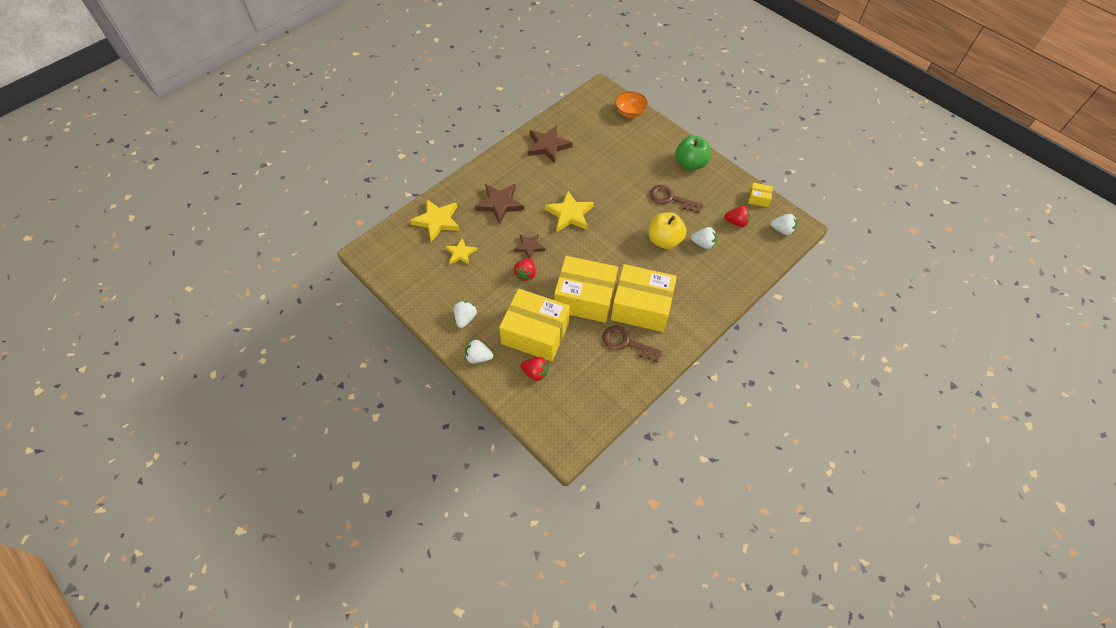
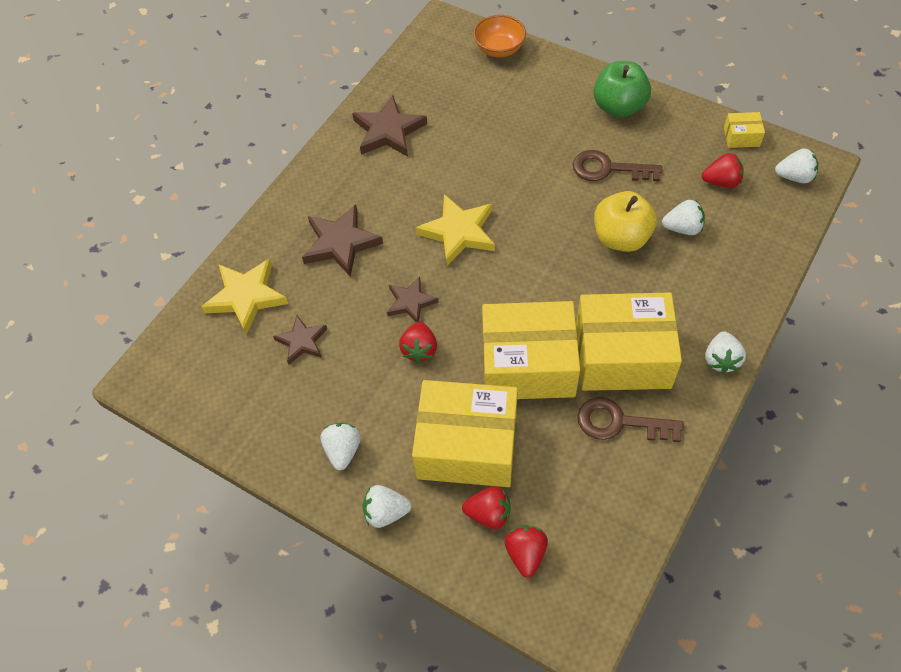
camera: 10 degrees left, 0 degrees up
(461, 253) = (302, 341): yellow star -> brown star
(548, 399) = (525, 553): none -> red strawberry
(698, 323) = (721, 360): none -> white strawberry

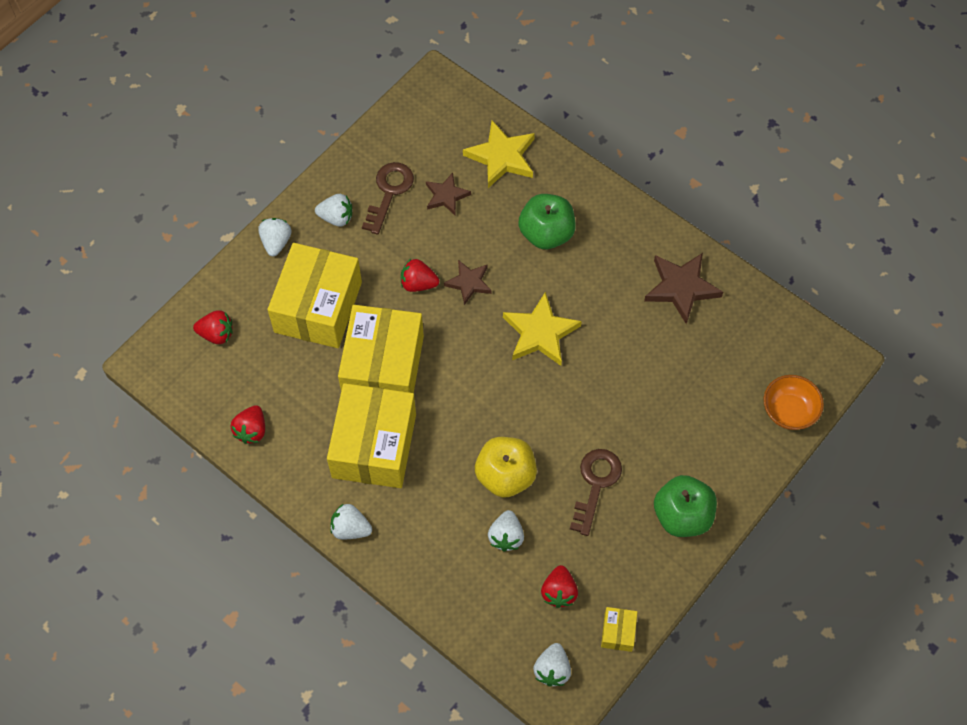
camera: 95 degrees right, 5 degrees up
(341, 243) = (546, 234): brown star -> green apple
(489, 514) = (255, 313): red strawberry -> red strawberry (251, 430)
(619, 422) = (309, 427): brown key -> brown key (389, 192)

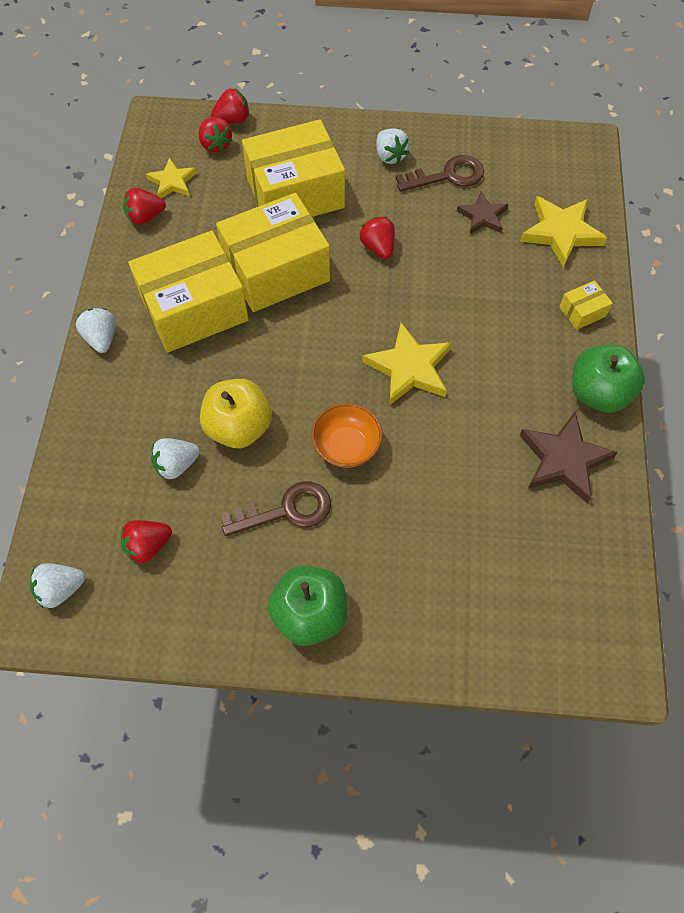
camera: 55 degrees right, 0 degrees up
(200, 305) = (232, 120): none -> red strawberry
(230, 389) = (172, 182): none -> yellow star
(276, 242) = (331, 132): white strawberry -> none
(469, 283) = (412, 283): brown star -> none
(546, 234) = (516, 312): green apple -> green apple (598, 393)
(618, 632) = (138, 628): yellow box -> yellow box (582, 312)
(789, 411) = (513, 651): orange bowl -> orange bowl (346, 446)

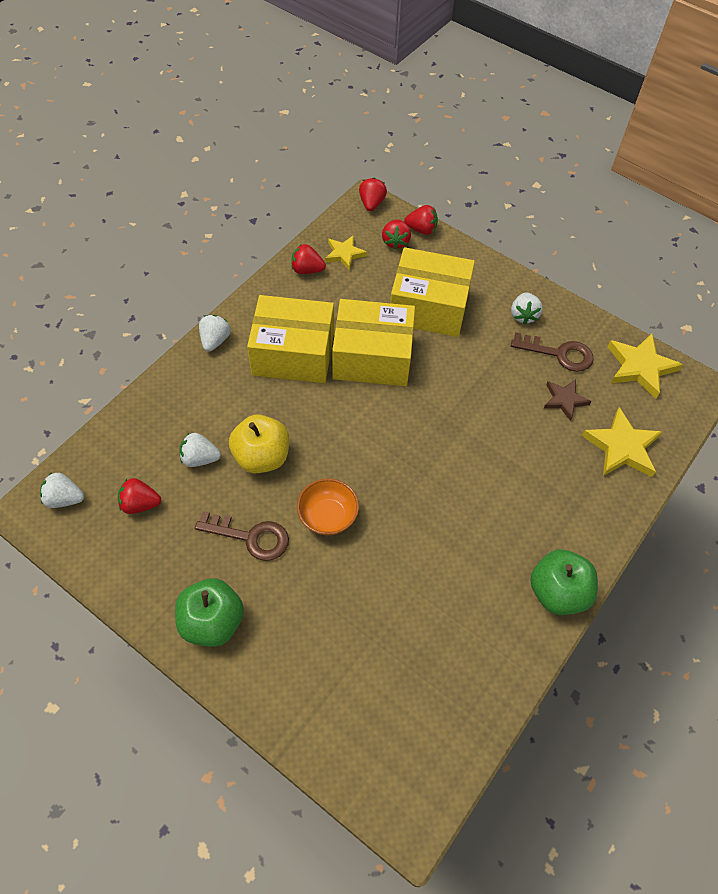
camera: 30 degrees right, 5 degrees down
(378, 247) = (462, 380): red strawberry -> red strawberry (371, 203)
(409, 368) = (418, 485): yellow star -> yellow star (640, 367)
(563, 460) = (489, 628): brown star -> none
(582, 312) = (593, 520): yellow box -> none

